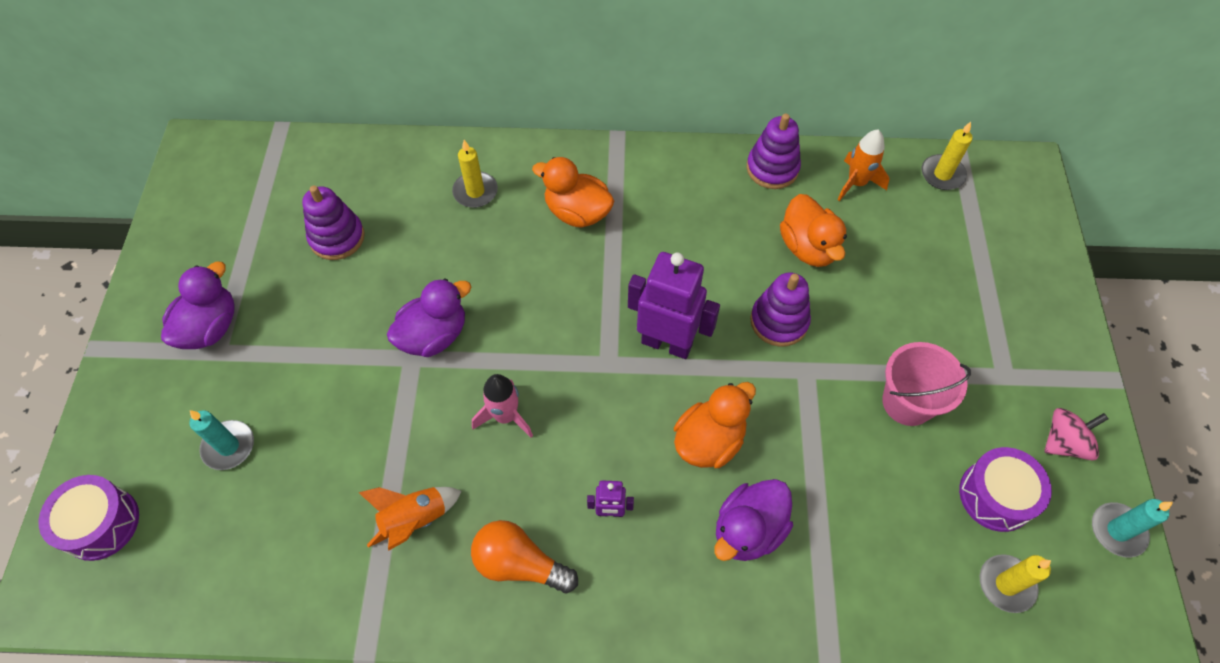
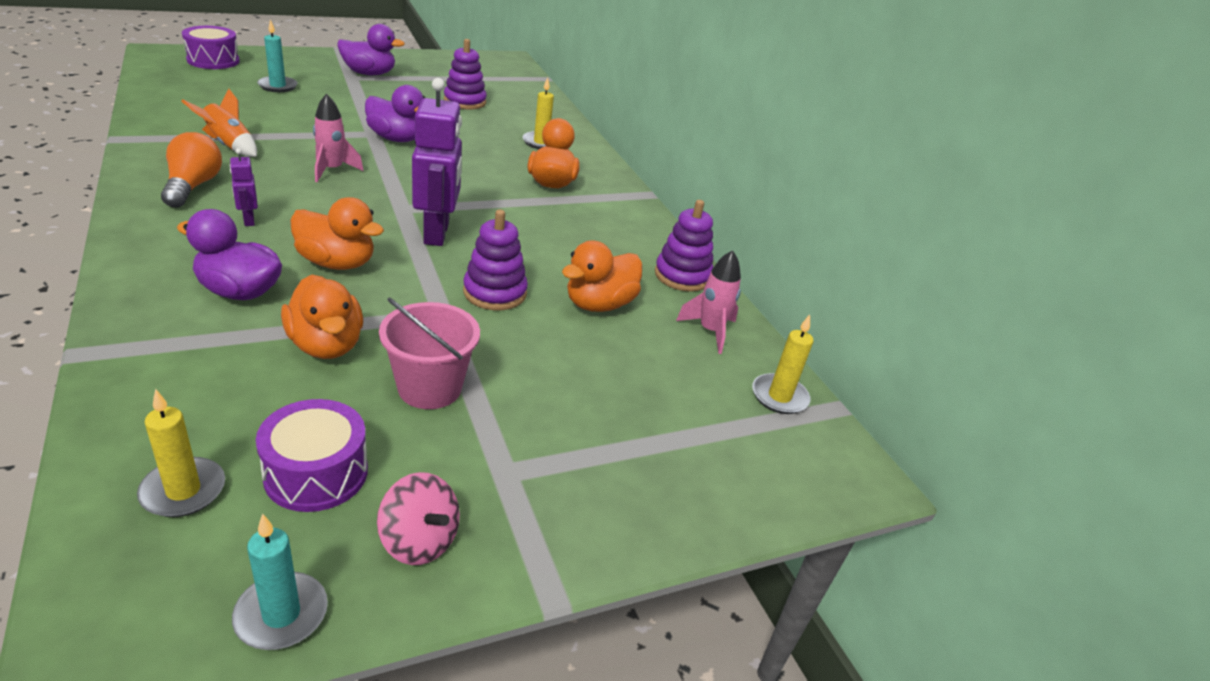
camera: 60 degrees right, 25 degrees down
(841, 468) = (326, 345): none -> orange duck
(856, 183) = (710, 331): orange rocket -> pink rocket

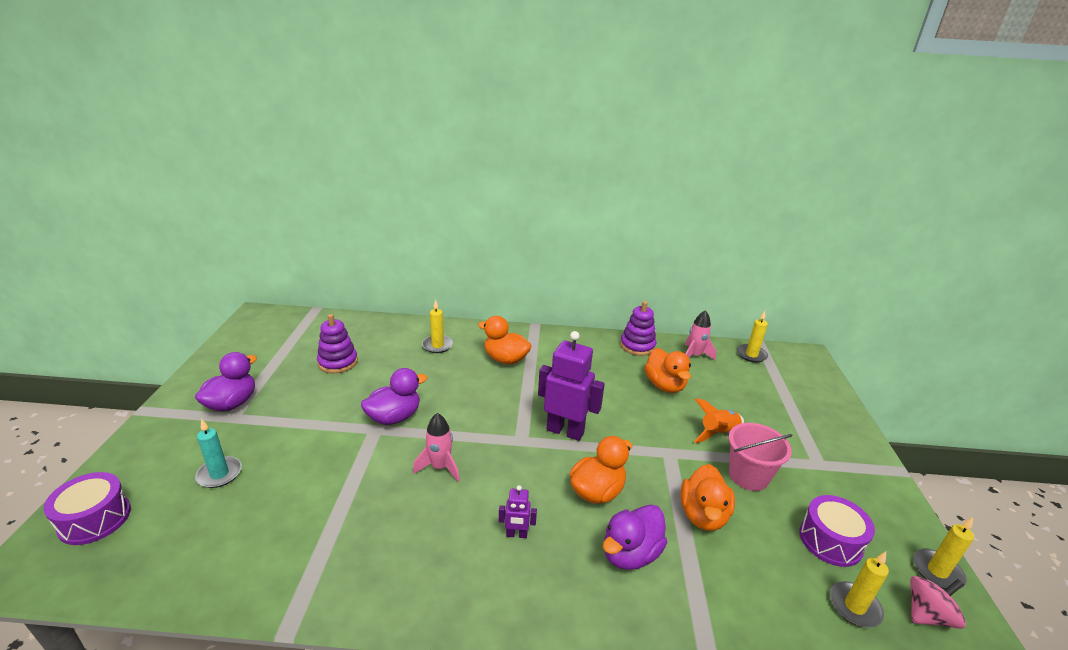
camera: 60 degrees left, 5 degrees down
(193, 186) = (437, 568): orange light bulb -> none
(229, 145) = (355, 531): orange rocket -> orange rocket (718, 433)
(281, 614) = (937, 571): turquoise candle -> yellow candle
(326, 345) = (703, 515): orange duck -> orange duck turned 105 degrees clockwise
(419, 541) = (875, 508): pink spinning top -> pink spinning top (927, 615)
(495, 292) = (647, 423): purple stacking toy -> none

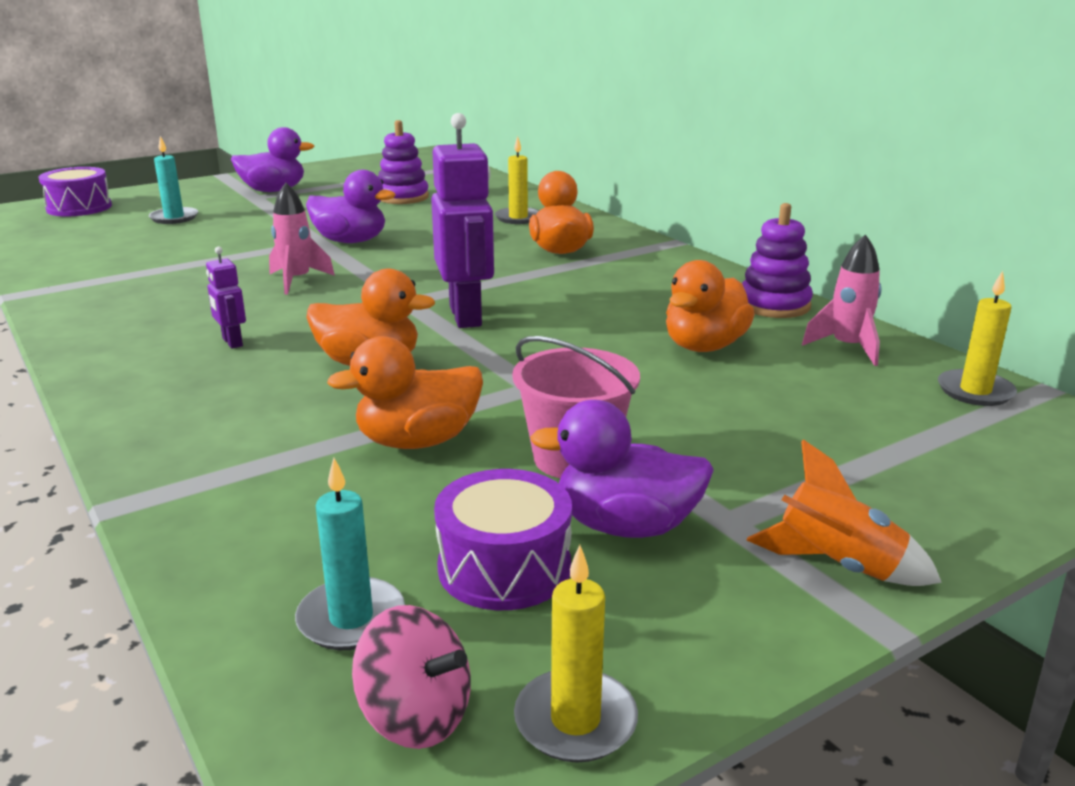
camera: 55 degrees right, 5 degrees down
(630, 553) = (272, 410): purple duck -> purple duck (626, 526)
(718, 433) = (650, 411): orange rocket -> orange rocket (837, 566)
(854, 606) = (351, 618): yellow candle -> turquoise candle

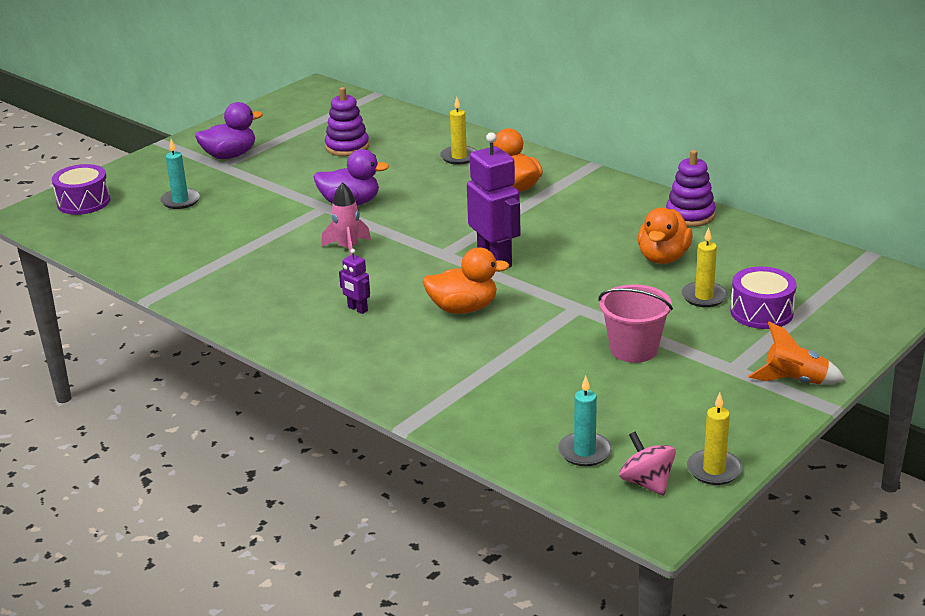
camera: 15 degrees left, 5 degrees up
(416, 716) = (646, 483): pink spinning top -> pink spinning top turned 135 degrees counterclockwise
(417, 441) = (539, 356): orange duck -> none
(504, 567) = (638, 414): purple drum -> purple drum (761, 312)
(626, 526) = (684, 382): purple duck -> none
(847, 348) = (749, 243): pink rocket -> none
(975, 391) = (832, 263): yellow candle -> yellow candle (704, 297)

